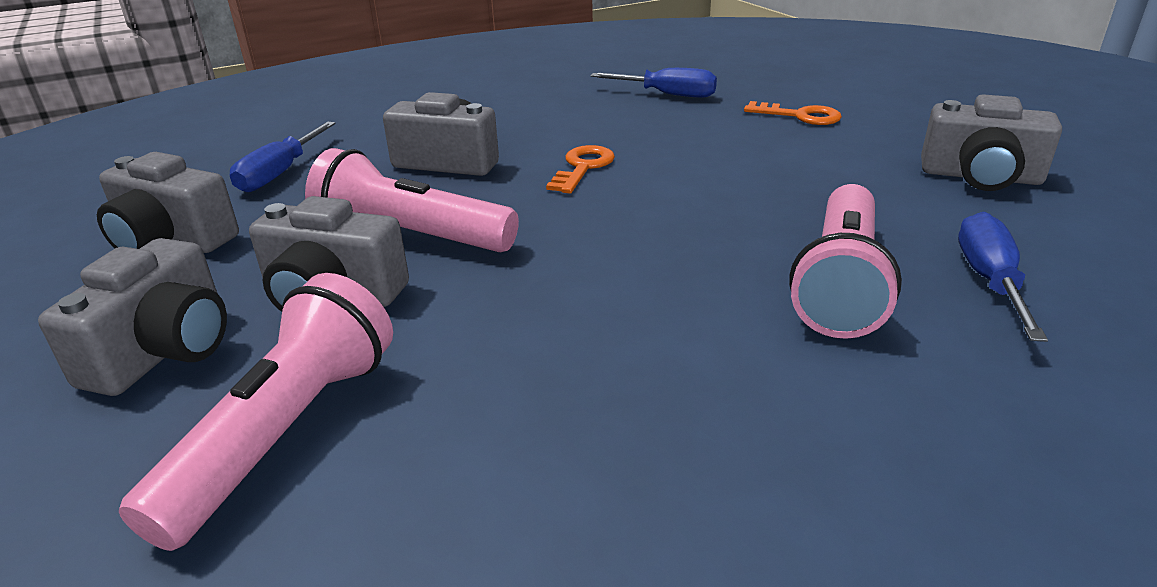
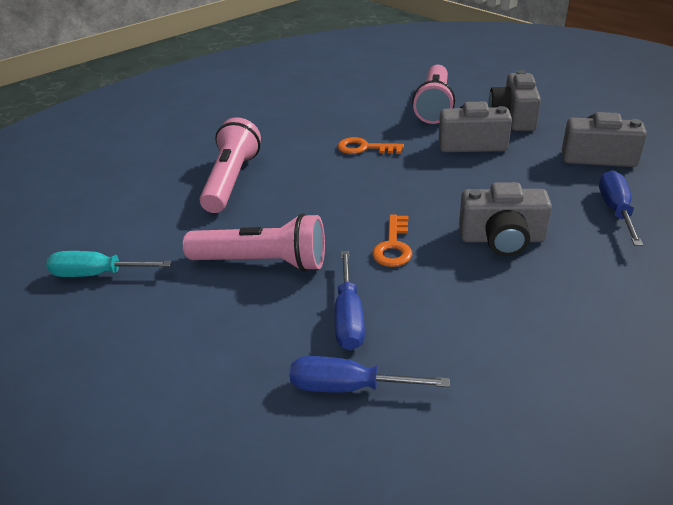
camera: 170 degrees right, 5 degrees up
(411, 236) = (465, 176): pink flashlight -> pink flashlight (262, 262)
(799, 116) = (205, 353): orange key -> orange key (365, 148)
(980, 177) = (98, 274): grey camera -> turquoise screwdriver
(989, 281) = (158, 191): blue screwdriver -> blue screwdriver (349, 317)

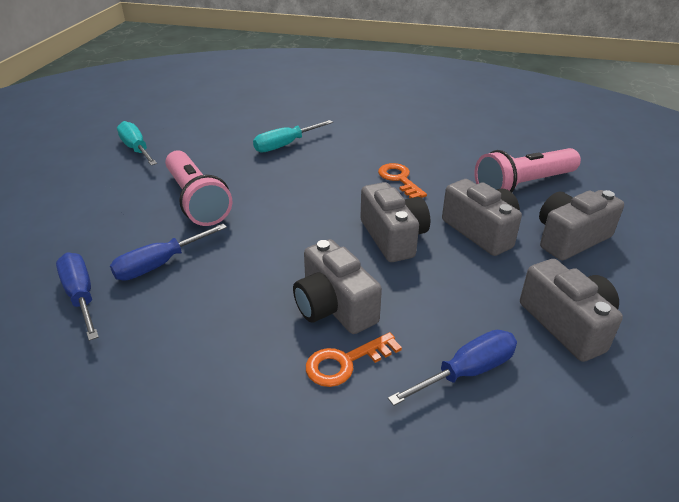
camera: 50 degrees right, 0 degrees up
(232, 180) = (285, 145): pink flashlight -> turquoise screwdriver
(393, 246) = (268, 250): orange key -> orange key (346, 362)
(440, 181) = (393, 237): none -> grey camera

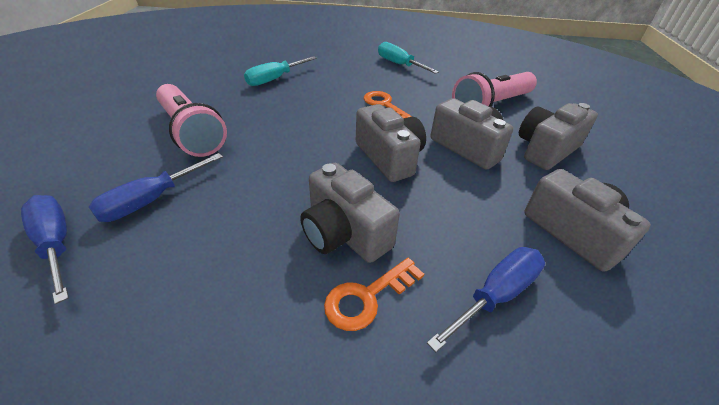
camera: 10 degrees left, 5 degrees up
(136, 149) = (129, 87): turquoise screwdriver -> turquoise screwdriver (399, 64)

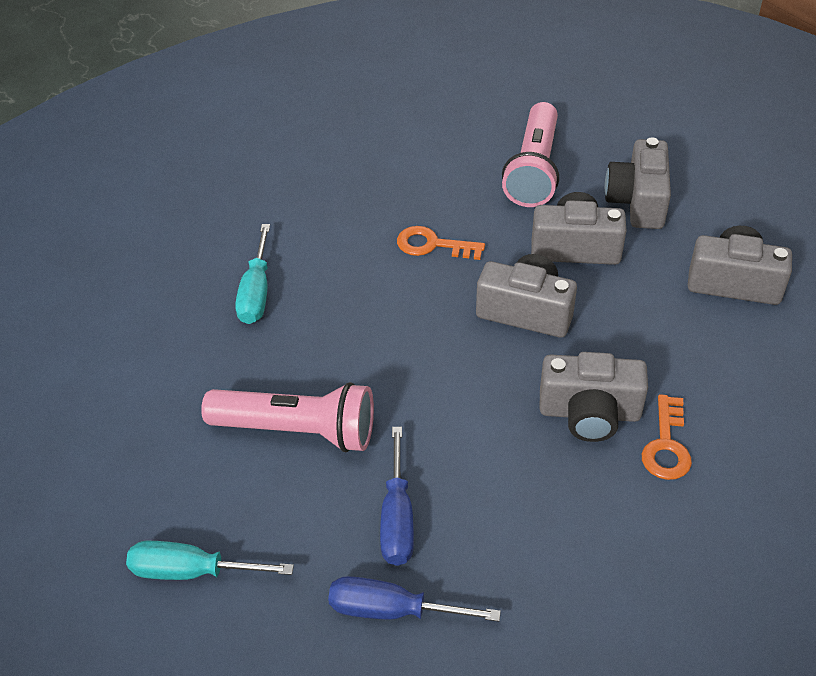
camera: 40 degrees left, 5 degrees up
(399, 64) = (362, 164): turquoise screwdriver -> turquoise screwdriver (192, 571)
(496, 295) = (736, 376): blue screwdriver -> none

